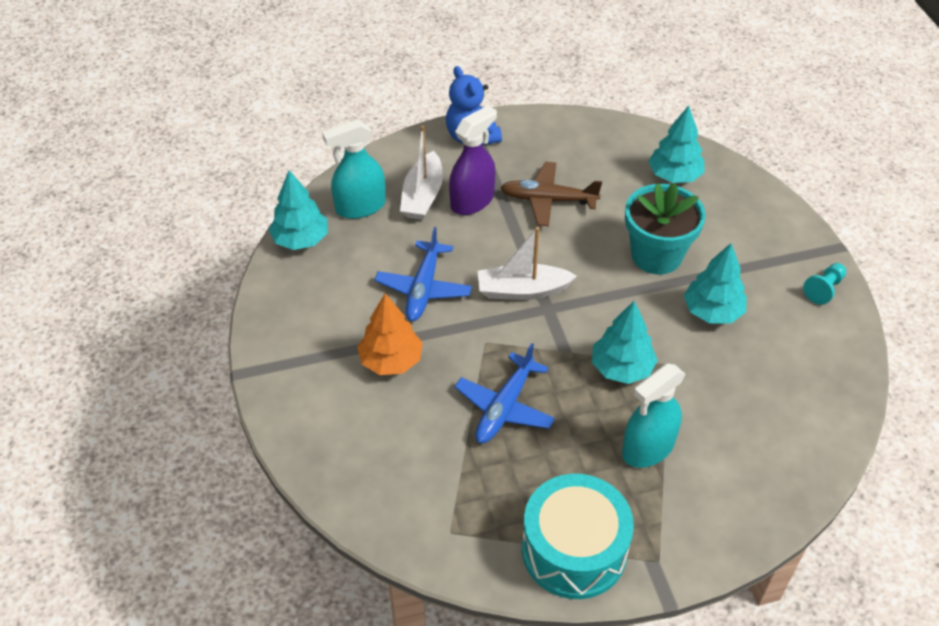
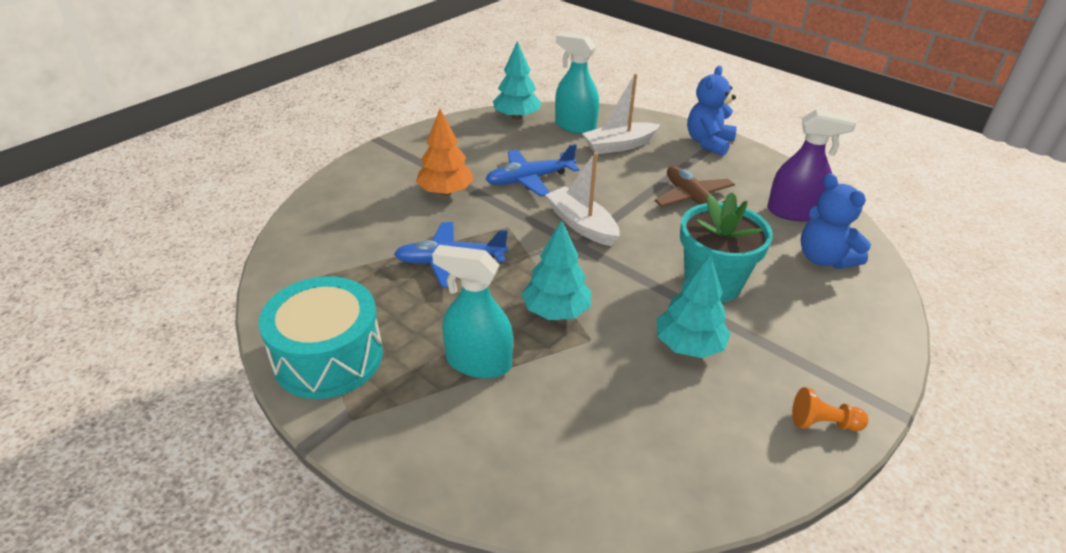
camera: 55 degrees right, 10 degrees down
(472, 201) = (643, 167): purple spray bottle -> purple spray bottle (793, 212)
(674, 176) = (824, 258): turquoise tree -> blue teddy bear
(824, 289) = (823, 423): turquoise pawn -> orange pawn

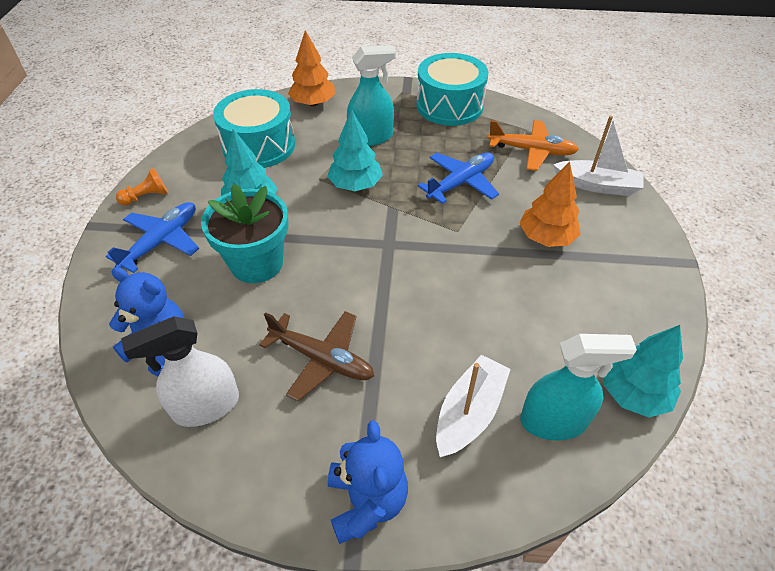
camera: 145 degrees right, 10 degrees up
(339, 256) = (531, 151): none -> orange plane
(497, 474) = (313, 103): none -> orange tree
(530, 179) = (499, 294): blue plane -> blue plane (161, 241)
(581, 224) = (403, 265): white boat -> white boat (597, 185)
(633, 431) = (259, 145): none -> turquoise drum
(793, 212) = (206, 406): purple spray bottle -> white spray bottle

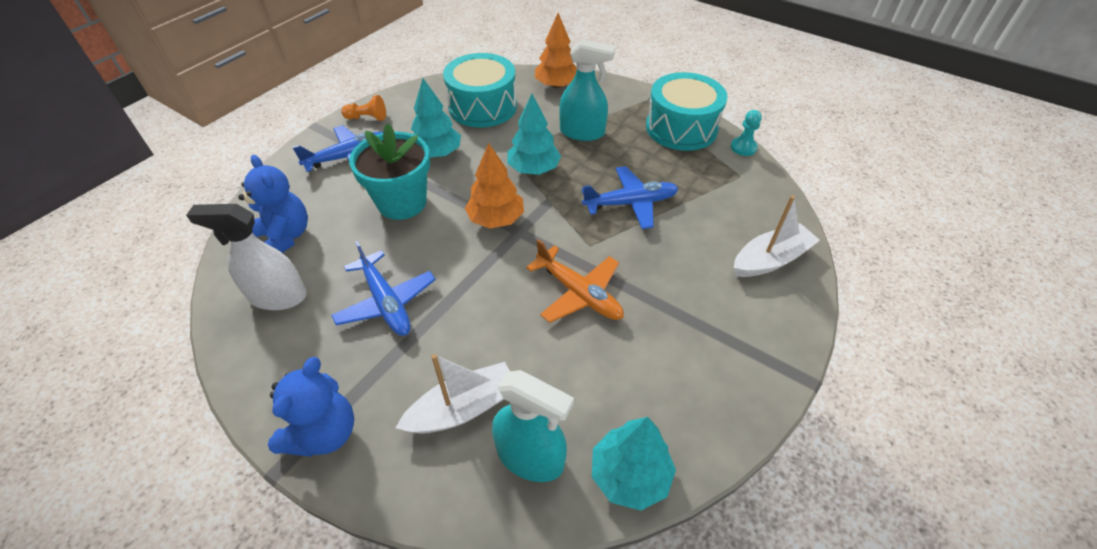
camera: 30 degrees right, 0 degrees up
(322, 359) = (386, 302): brown plane -> blue plane
(509, 105) = (743, 147): none -> turquoise pawn
(531, 151) = (728, 200): orange plane -> orange plane (578, 293)
(546, 237) = (671, 287): orange tree -> orange tree (496, 219)
(597, 185) = (770, 260): white boat -> white boat turned 75 degrees counterclockwise

